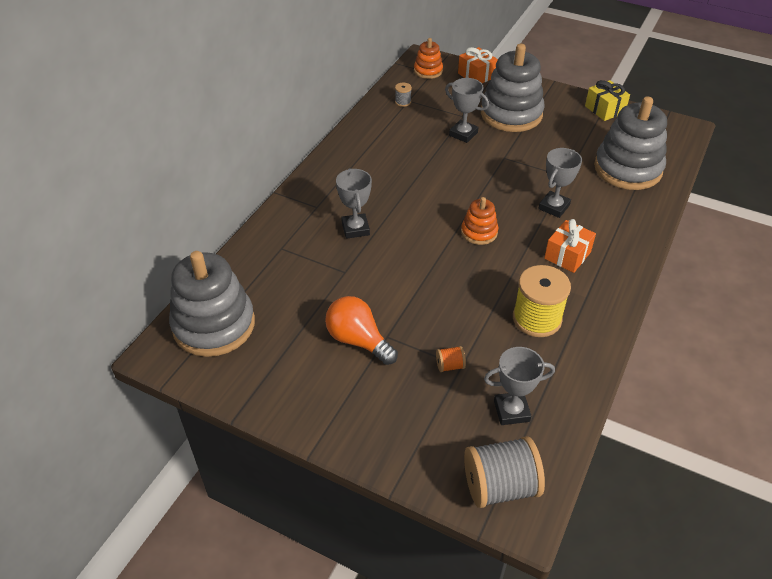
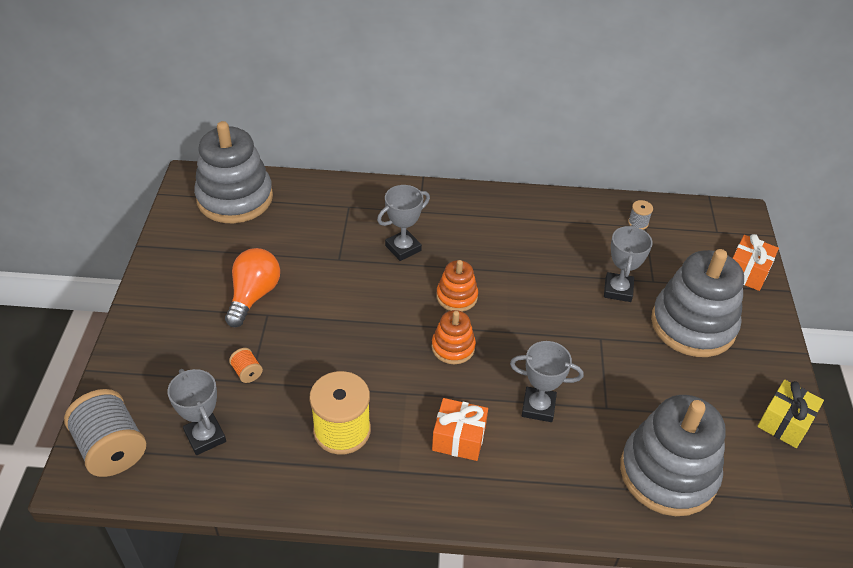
camera: 65 degrees right, 0 degrees up
(428, 71) = (717, 227): orange stacking toy -> orange stacking toy (456, 296)

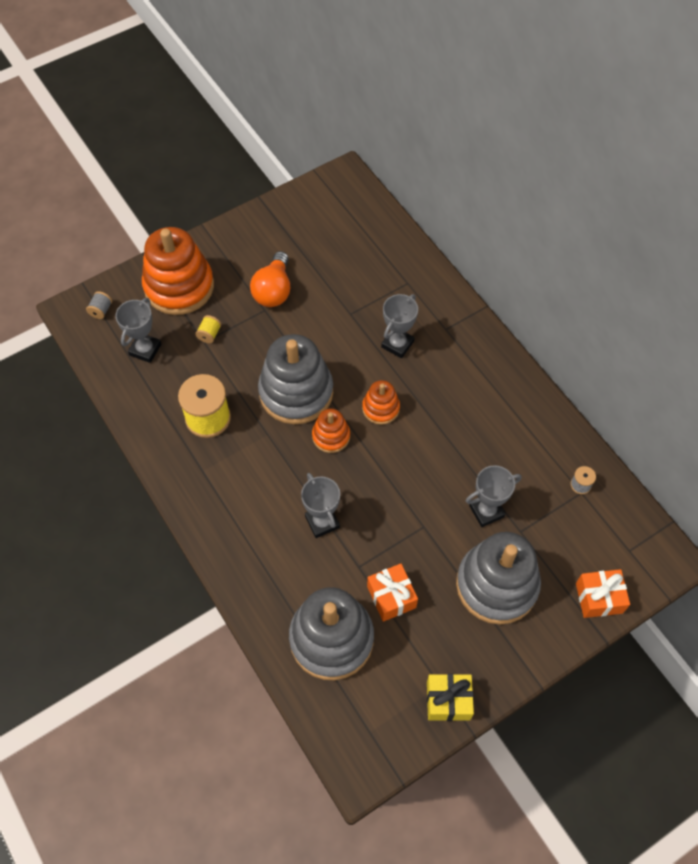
camera: 55 degrees right, 15 degrees up
(112, 448) = (101, 310): grey spool -> grey spool, size x0.44
(163, 364) = (179, 287): none -> orange stacking toy
(235, 198) = (350, 213): grey stacking toy -> grey stacking toy (296, 392)
(247, 372) = (209, 334): orange spool -> yellow spool
(253, 295) = (273, 290): orange light bulb -> orange light bulb turned 120 degrees clockwise
(403, 248) = (397, 344): grey trophy -> grey trophy turned 75 degrees counterclockwise
(459, 438) = (256, 489): orange gift -> orange gift (391, 597)

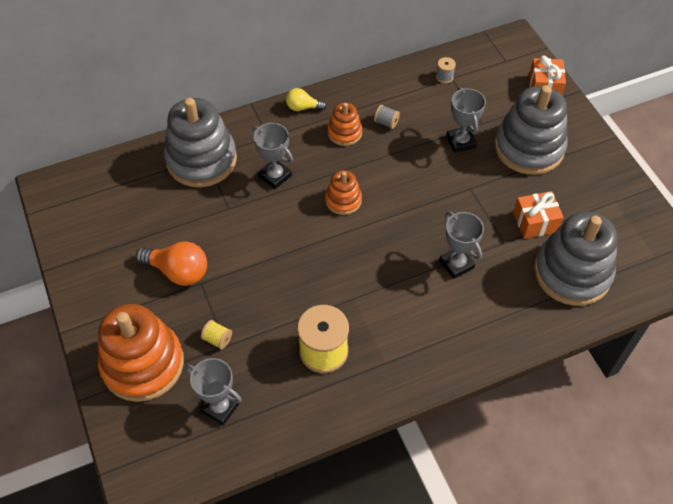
camera: 80 degrees left, 5 degrees down
(101, 310) = (150, 453): grey spool -> grey spool (386, 122)
(296, 392) = (310, 267): grey stacking toy -> grey stacking toy (201, 160)
(322, 522) = (456, 264): grey trophy -> grey trophy turned 75 degrees clockwise
(331, 436) = (366, 244): orange stacking toy -> orange stacking toy (344, 133)
(448, 700) = (628, 198): yellow gift -> none
(493, 353) = (303, 107): none -> yellow light bulb

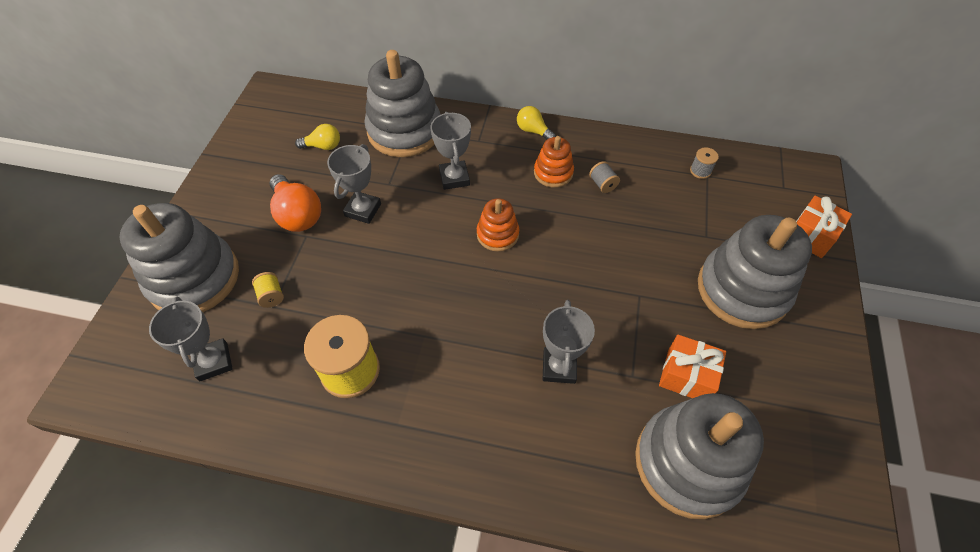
camera: 35 degrees right, 0 degrees up
(143, 364) = (194, 278): orange stacking toy -> grey stacking toy
(145, 208) = (323, 146): none -> yellow light bulb
(460, 142) = (667, 243): grey trophy -> grey trophy (363, 210)

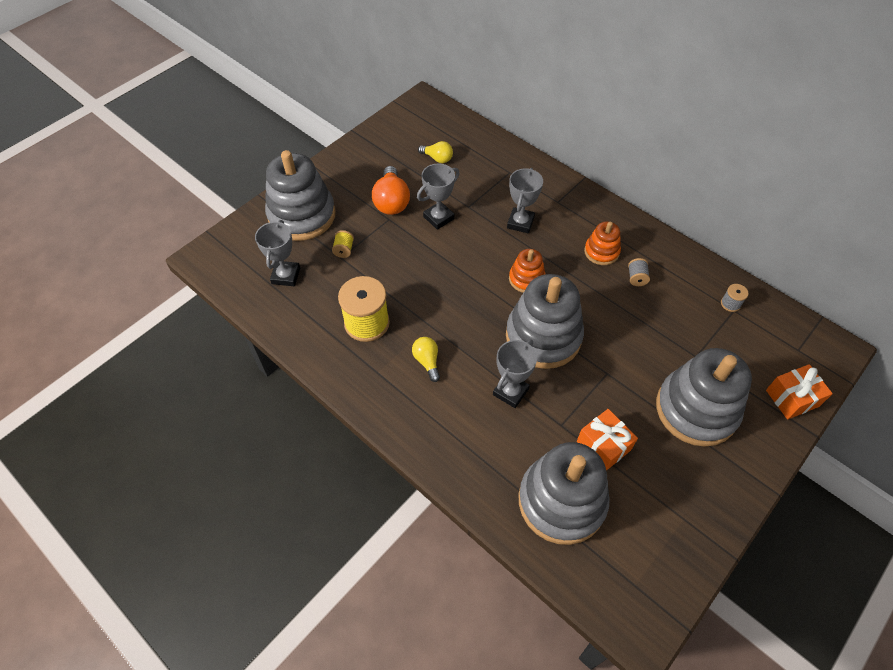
camera: 30 degrees right, 0 degrees up
(404, 131) = (504, 171): grey stacking toy -> grey stacking toy (543, 336)
(533, 131) = (607, 212): yellow light bulb -> yellow light bulb (427, 361)

